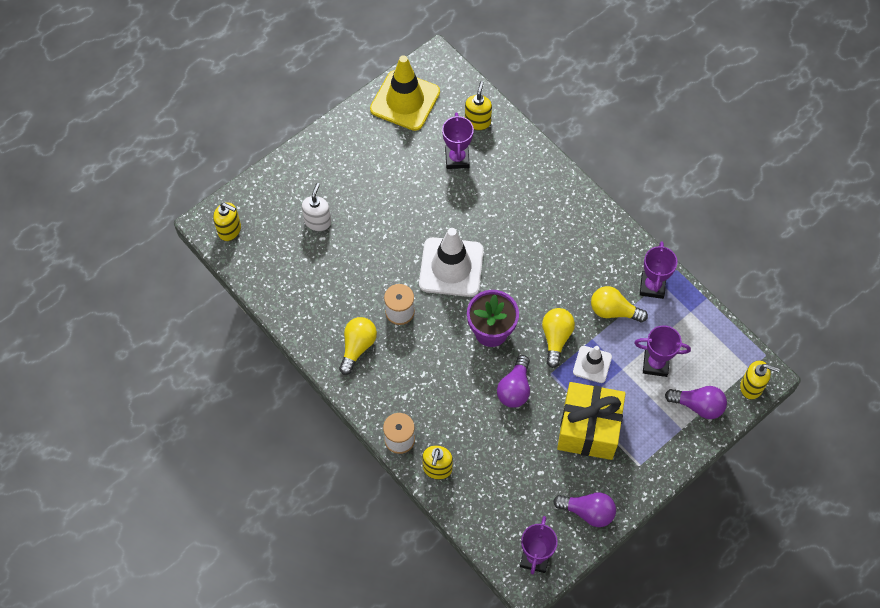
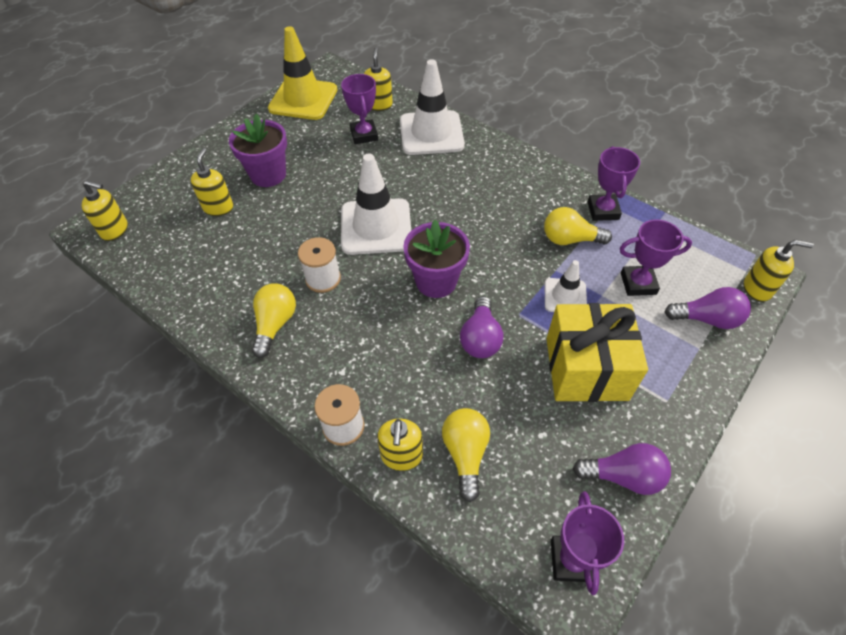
camera: 10 degrees left, 10 degrees down
(318, 222) = (218, 208): white soap dispenser -> yellow soap dispenser
(363, 192) = (268, 175): none -> purple flower pot
(521, 168) = (431, 133): none -> white traffic cone
(556, 338) = (514, 276): yellow light bulb -> yellow light bulb (465, 454)

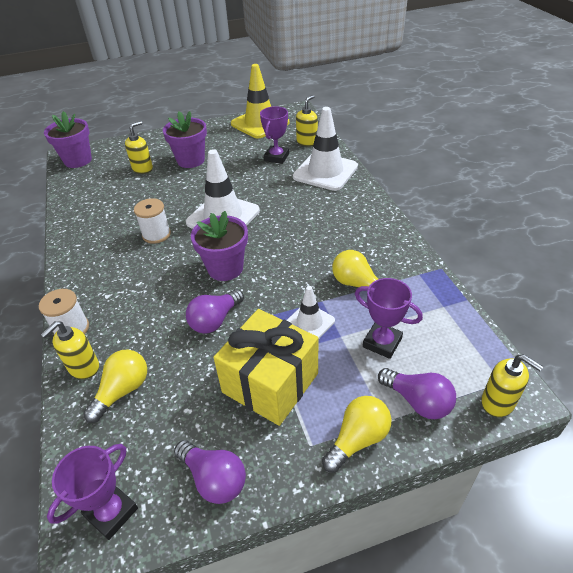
camera: 35 degrees right, 10 degrees down
(115, 230) = (78, 160): yellow soap dispenser -> purple flower pot
(275, 324) = (101, 248): yellow light bulb -> yellow light bulb (357, 439)
(603, 210) = (408, 275): purple trophy -> none

